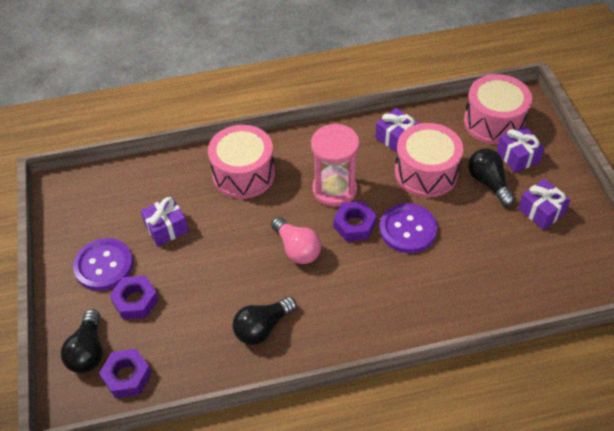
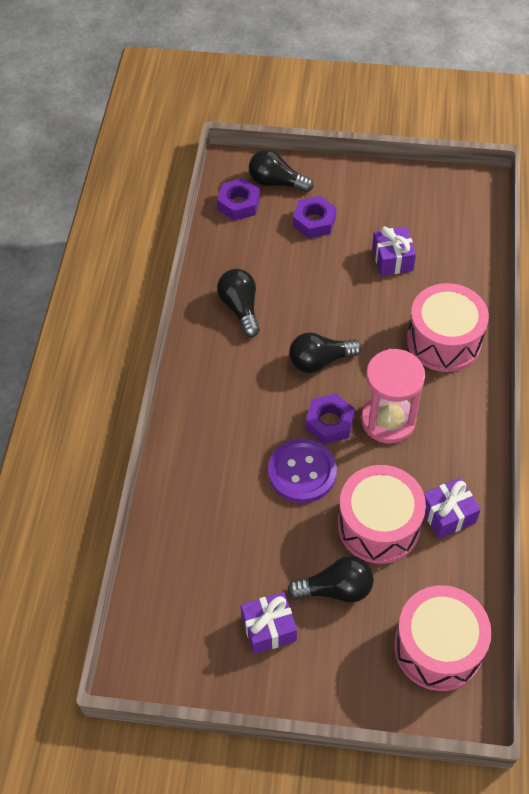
camera: 110 degrees right, 5 degrees up
(104, 265) = (365, 205): purple button -> none
(297, 249) = (320, 361): pink light bulb -> black light bulb
(517, 157) = (365, 646): purple gift -> none

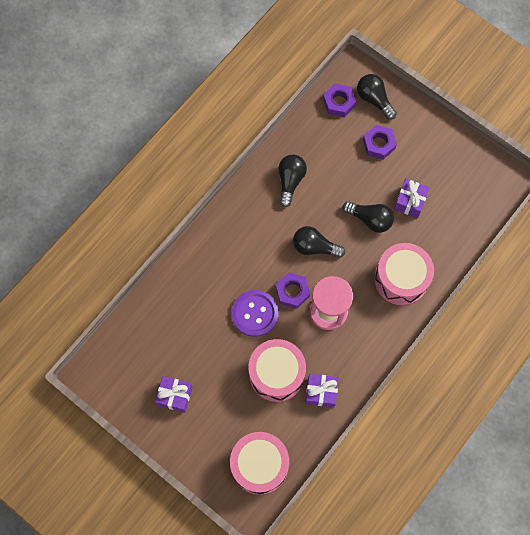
camera: 30 degrees right, 15 degrees up
(336, 589) = (226, 396): black light bulb -> black light bulb (370, 219)

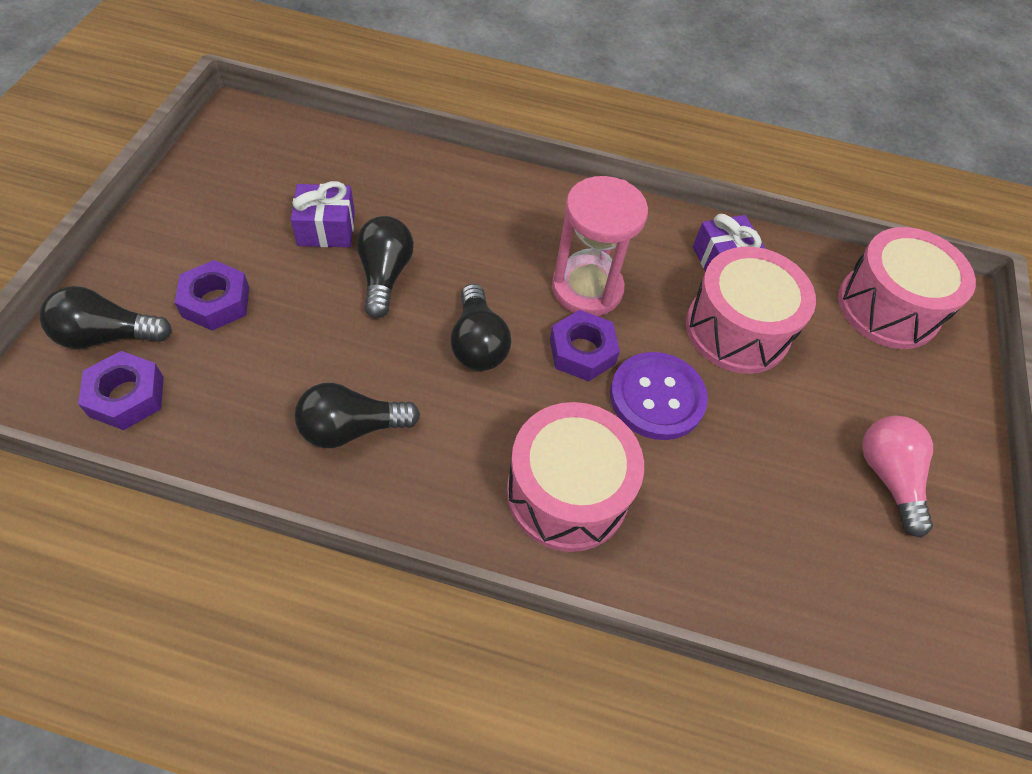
camera: 120 degrees left, 15 degrees down
(174, 396) = (888, 477): purple gift -> pink light bulb
(374, 99) = (107, 336): black light bulb -> black light bulb turned 60 degrees clockwise
(401, 279) = (476, 209): pink drum -> pink drum (567, 492)

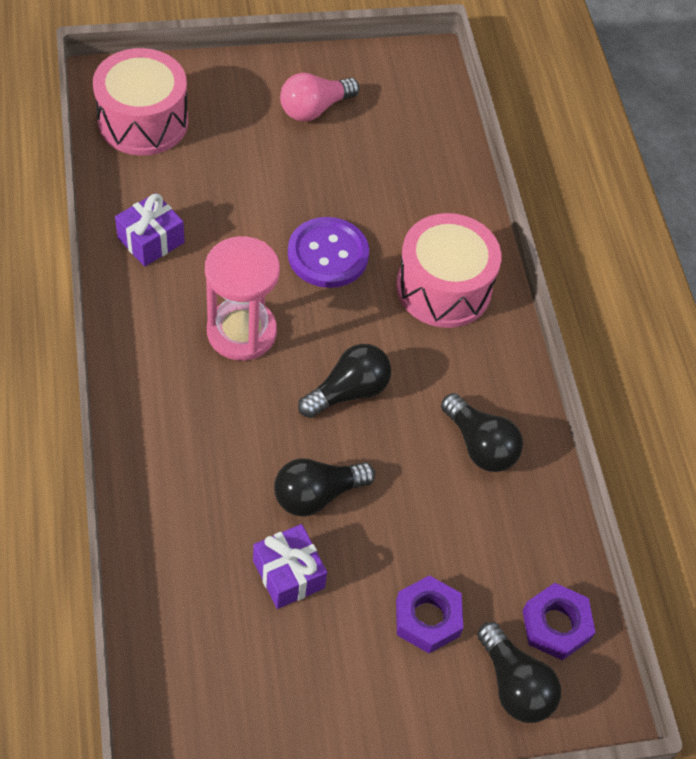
camera: 115 degrees left, 0 degrees up
(582, 351) = (312, 315): purple nut -> none
(737, 330) = (226, 216): pink drum -> none

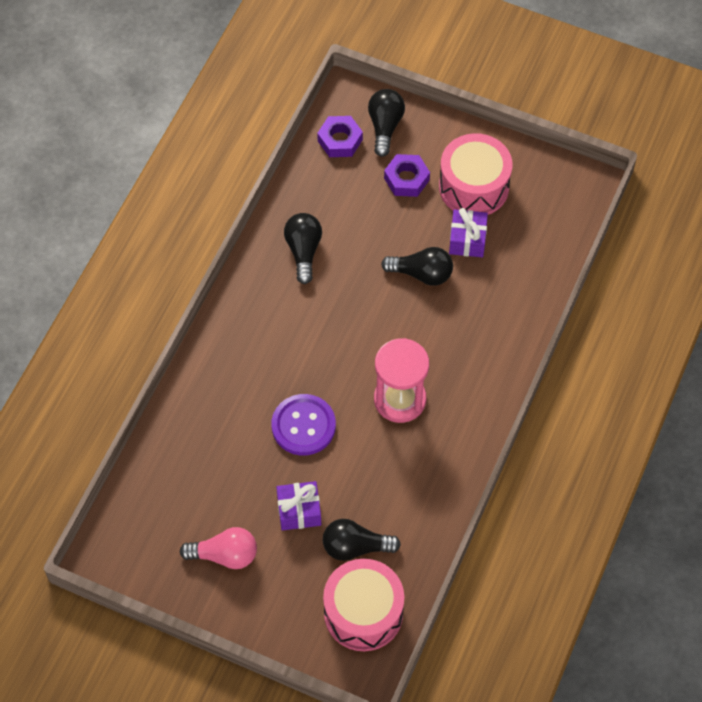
camera: 140 degrees left, 5 degrees up
(151, 240) = (418, 501): purple gift -> purple gift (299, 511)
(348, 391) = (358, 324): black light bulb -> black light bulb (355, 547)
(443, 288) = (244, 360): pink drum -> pink drum (473, 187)

